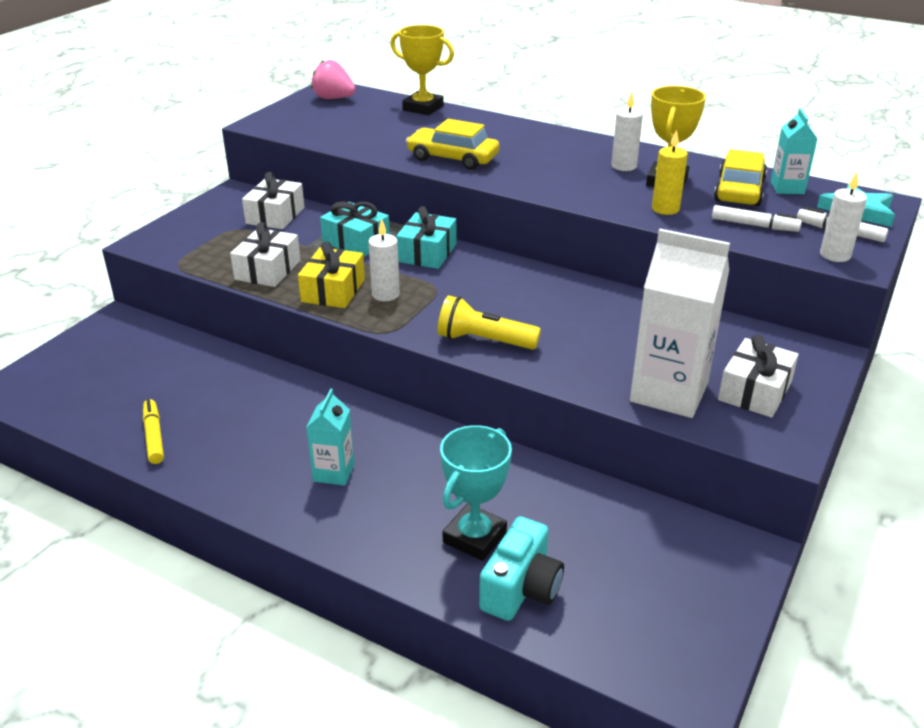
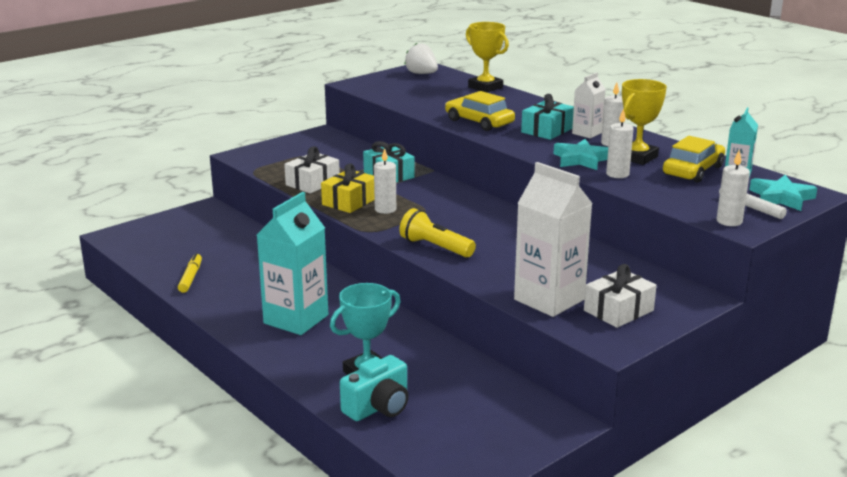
camera: 20 degrees right, 10 degrees down
(275, 215) = (342, 151): white gift -> none
(333, 98) = (421, 74): pink strawberry -> white strawberry
(334, 472) = (296, 319): turquoise carton -> turquoise carton, size x1.86
(427, 253) = (436, 189): turquoise gift -> turquoise gift (547, 130)
(586, 156) = (587, 133): none -> white carton
(609, 194) = (581, 159): none -> turquoise star
(665, 209) = (617, 174): yellow candle -> white candle
(754, 225) = (681, 194): white marker -> none

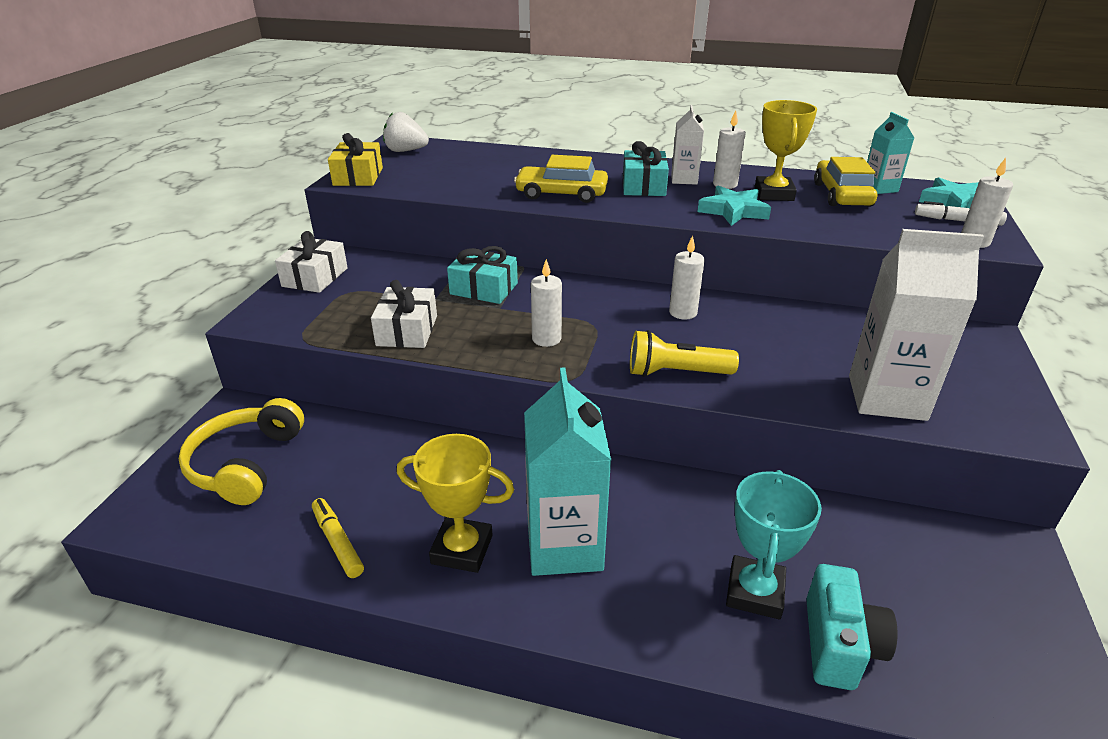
camera: 35 degrees left, 10 degrees up
(186, 233) = (246, 464): none -> yellow headphones
(349, 201) = (490, 342): yellow gift -> yellow gift (358, 176)
(485, 87) = (500, 152): yellow trophy -> yellow trophy (462, 549)
(617, 174) = (794, 218): white candle -> white candle (683, 312)
(618, 310) = (959, 383): white gift -> white gift (315, 277)

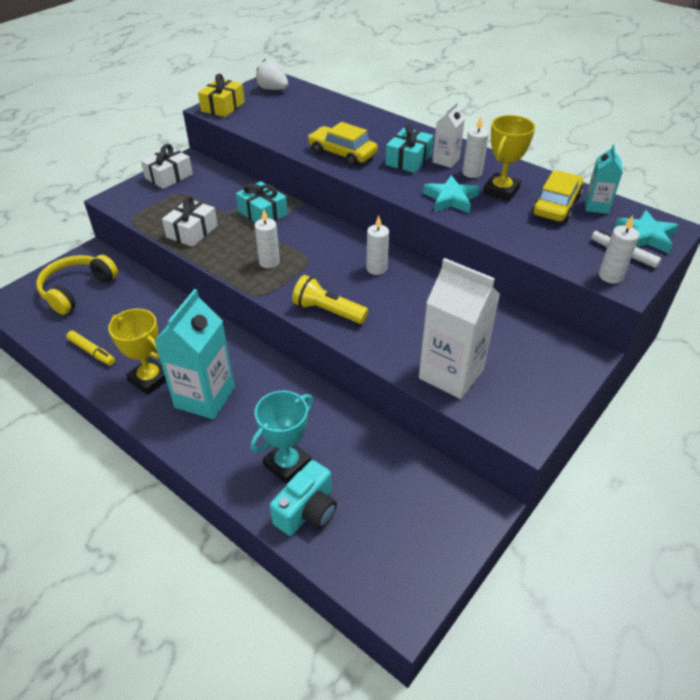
camera: 25 degrees right, 10 degrees up
(338, 542) = (92, 352): yellow marker -> yellow marker turned 135 degrees clockwise

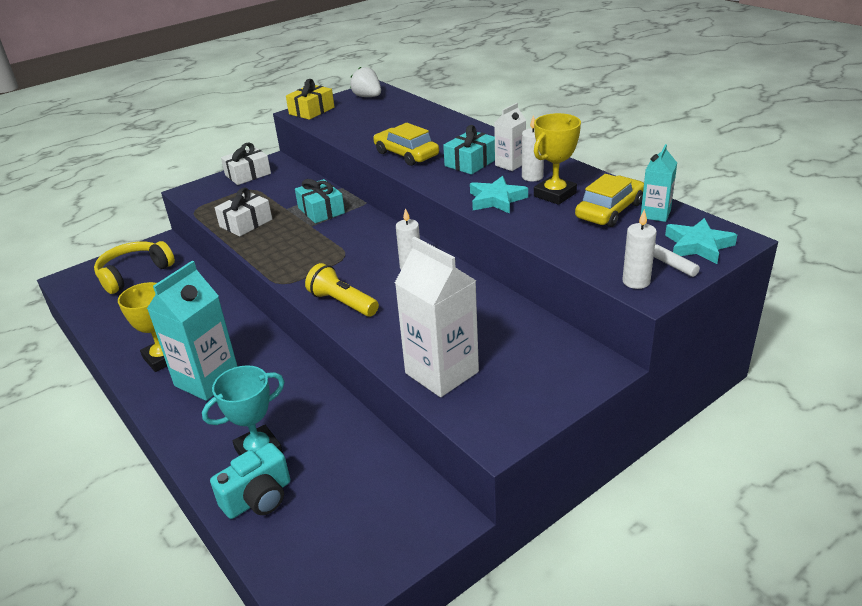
camera: 15 degrees right, 10 degrees down
(92, 352) = (122, 329): yellow marker -> none
(269, 262) = (306, 254): white candle -> none

